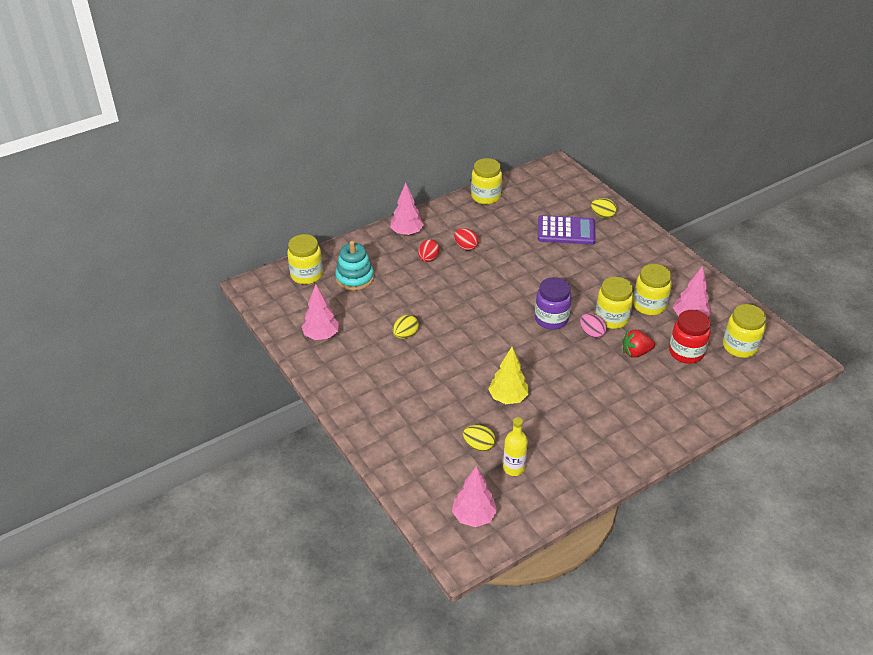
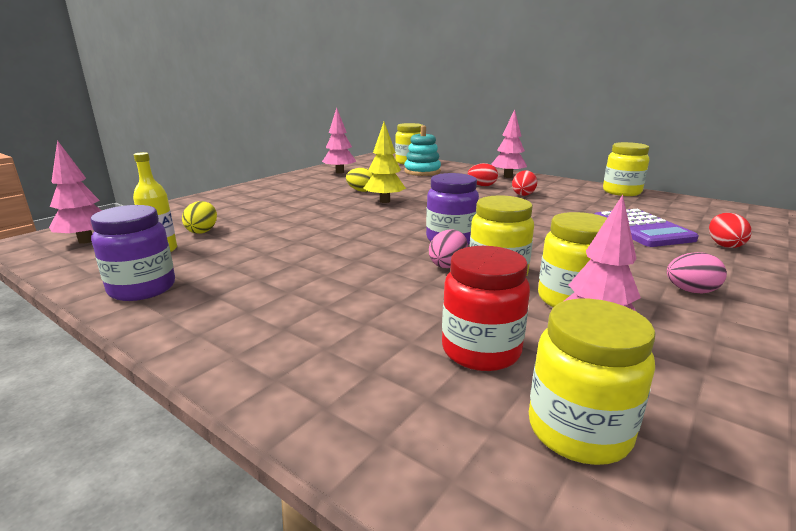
camera: 70 degrees right, 20 degrees down
(508, 398) = (286, 235): yellow tree -> yellow tree (385, 201)
(582, 473) = (142, 289): none -> purple jar
(602, 216) = (724, 245): yellow egg -> red egg
(636, 352) = (435, 301): red strawberry -> none
(652, 262) = (690, 291): none -> pink egg

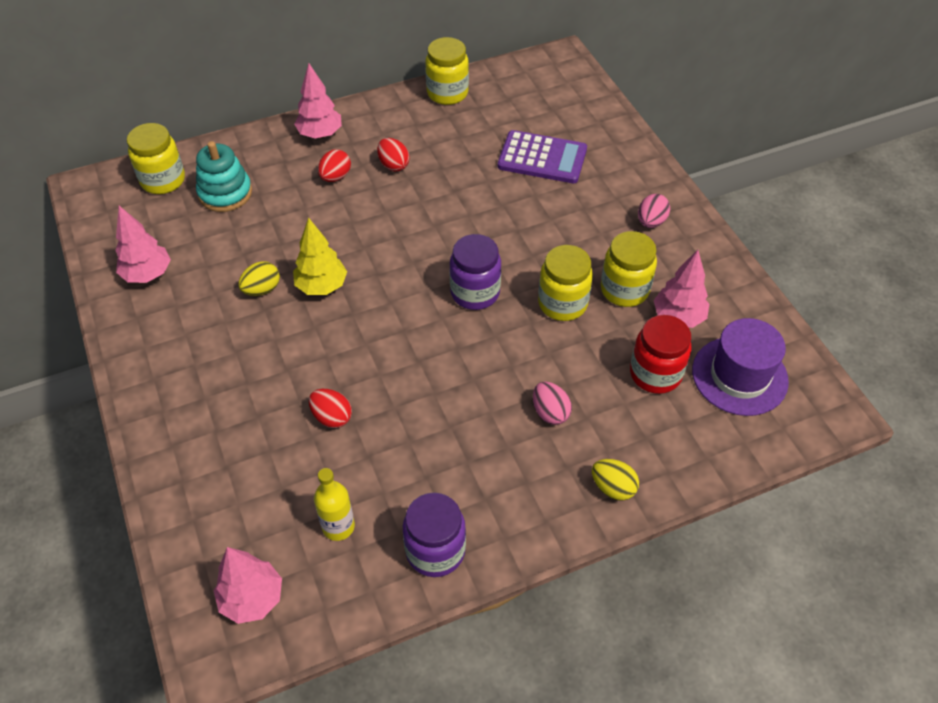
camera: 60 degrees left, 30 degrees up
(202, 231) = (301, 481): yellow egg -> yellow egg (613, 488)
(448, 265) = (526, 323): pink egg -> pink egg (550, 412)
(578, 431) = (739, 376): yellow jar -> purple hat
(724, 245) = (602, 141): red egg -> red egg (332, 417)

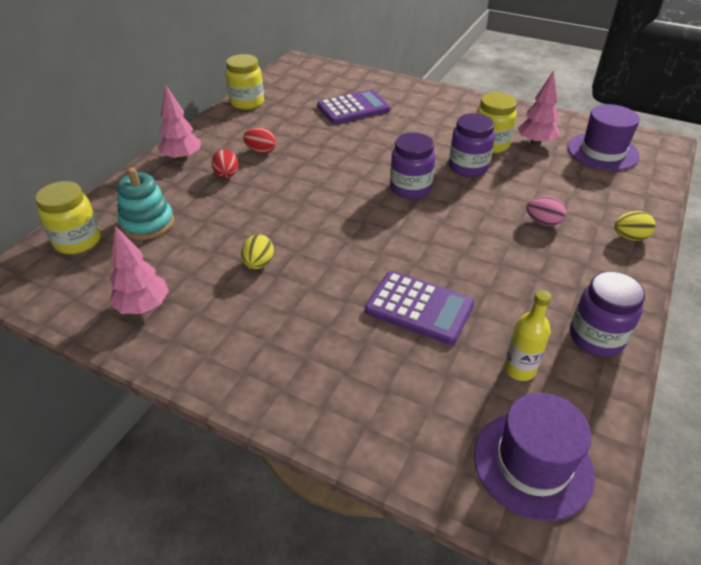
camera: 40 degrees left, 10 degrees down
(252, 599) = (533, 464): pink tree -> purple hat
(322, 286) = (302, 238): yellow tree -> none
(332, 417) = (419, 307): red egg -> purple calculator
(562, 303) = (468, 167): yellow jar -> purple jar
(651, 222) = (457, 109): pink egg -> none
(655, 374) = (564, 173): red jar -> none

